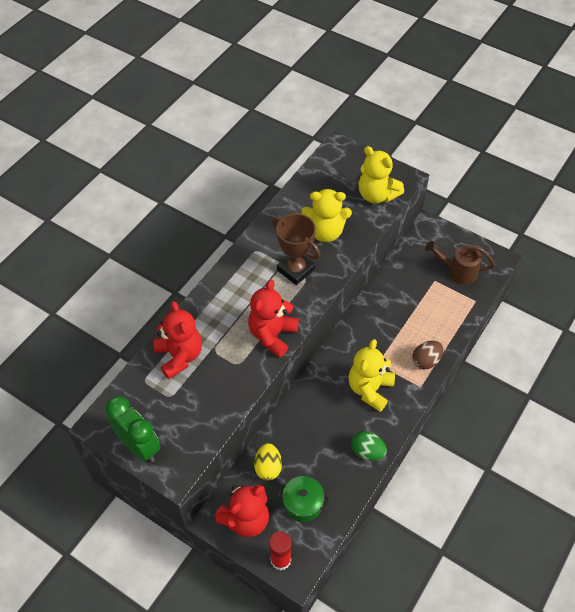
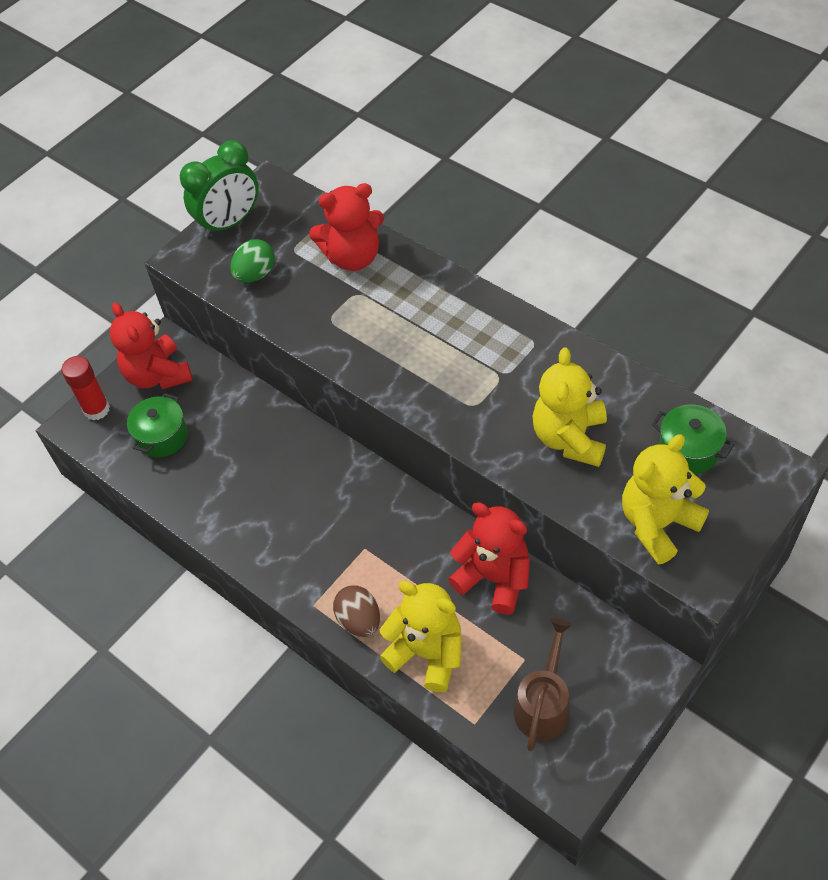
camera: 100 degrees right, 0 degrees up
(268, 467) = (222, 400): yellow egg -> none
(272, 335) = (372, 359): red teddy bear -> red teddy bear (494, 578)
(295, 270) = (491, 393): brown trophy -> none
(329, 182) = (688, 450): none -> green pot
(367, 452) = (219, 519): green egg -> green egg (255, 274)
(370, 389) = (319, 533): yellow teddy bear -> yellow teddy bear (427, 653)

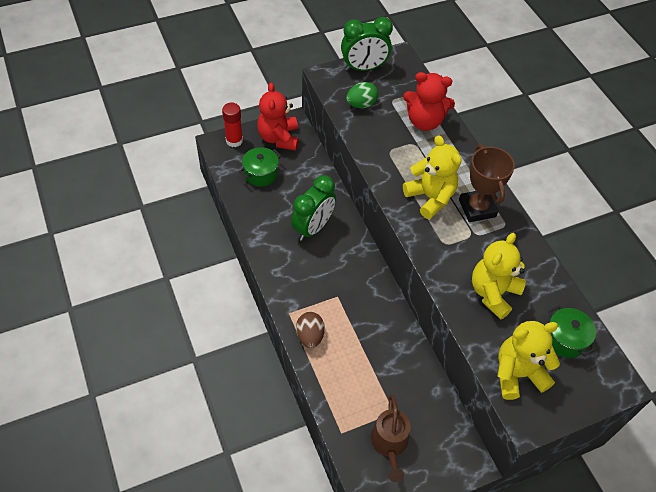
camera: 20 degrees right, 0 degrees up
(277, 474) = (313, 227): none -> green clock
(427, 653) = (338, 376): yellow teddy bear -> yellow teddy bear (430, 197)
(487, 339) = (477, 208): none -> brown trophy
(494, 578) = (403, 354): red teddy bear -> none
(544, 703) = (389, 444): brown watering can -> brown watering can turned 135 degrees clockwise

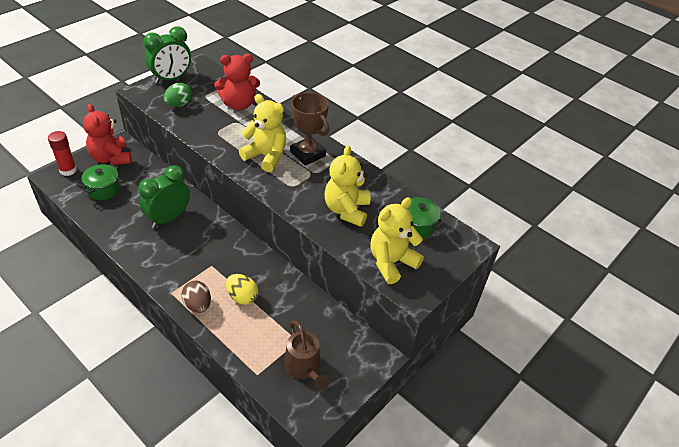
camera: 25 degrees left, 10 degrees down
(313, 227) = (168, 218): green clock -> green clock turned 150 degrees counterclockwise
(355, 343) = (242, 297): none -> yellow egg

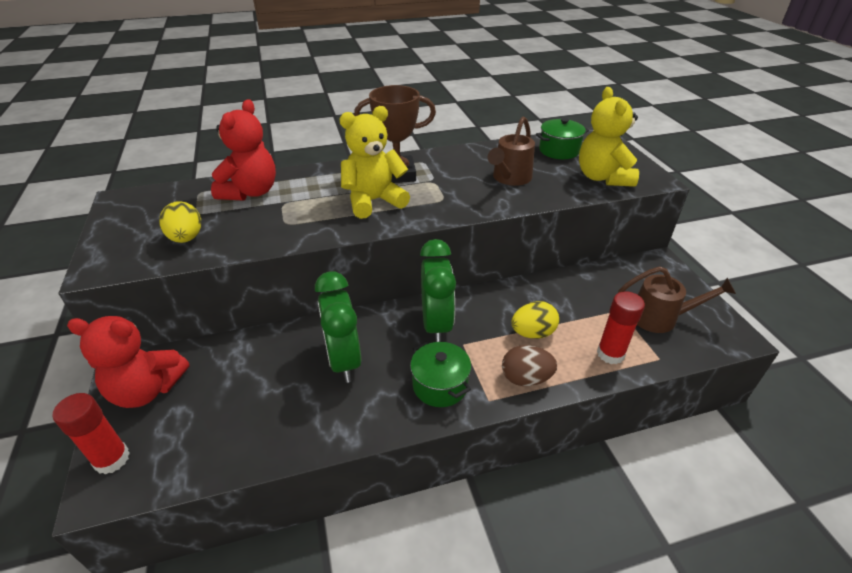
camera: 55 degrees left, 5 degrees down
(103, 189) = (212, 420): green pot -> green pot (440, 385)
(171, 78) = (116, 229): green clock -> green clock (436, 324)
(179, 104) = (186, 238): green egg -> yellow egg
(246, 344) = (610, 354): none -> red glue stick
(346, 210) = (509, 178): yellow teddy bear -> brown watering can

